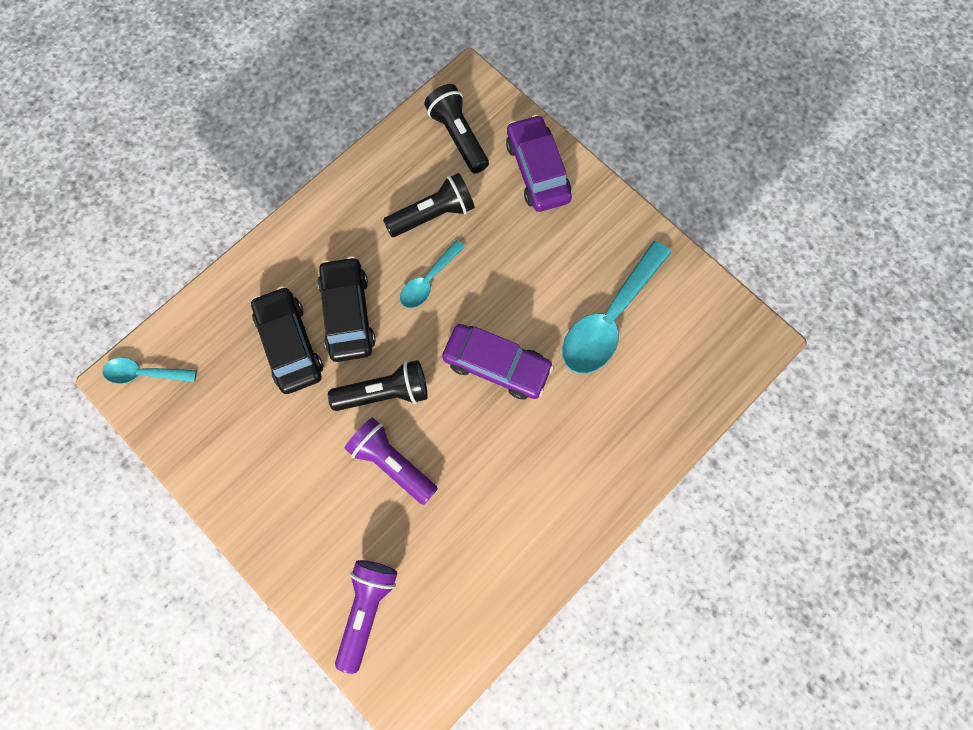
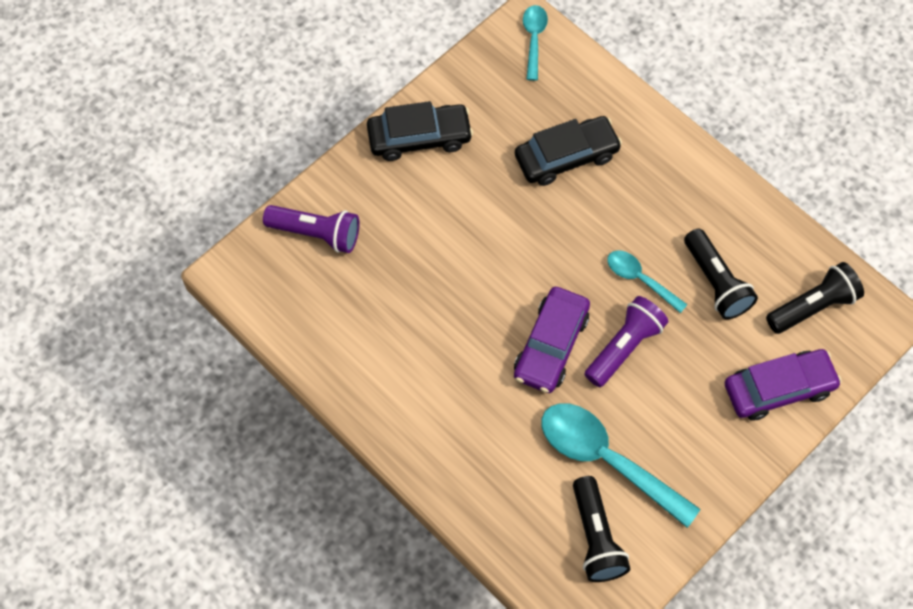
camera: 90 degrees right, 10 degrees down
(348, 314) = (600, 206): black car -> black car (419, 138)
(385, 392) = (519, 242): black flashlight -> black flashlight (596, 537)
(392, 462) = (450, 251): purple flashlight -> purple flashlight (624, 347)

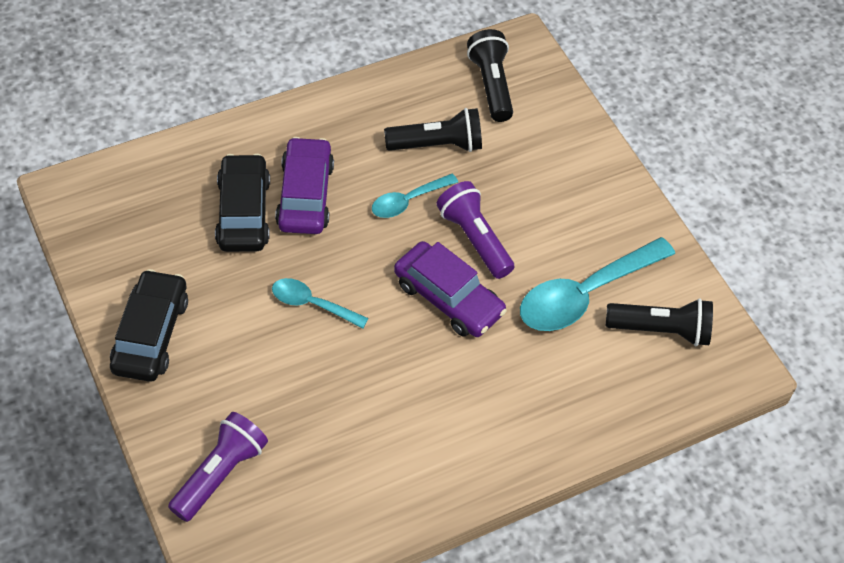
camera: 75 degrees left, 10 degrees down
(534, 39) = (88, 191): turquoise spoon -> turquoise spoon (312, 304)
(778, 389) = (561, 139): purple car -> purple car (305, 195)

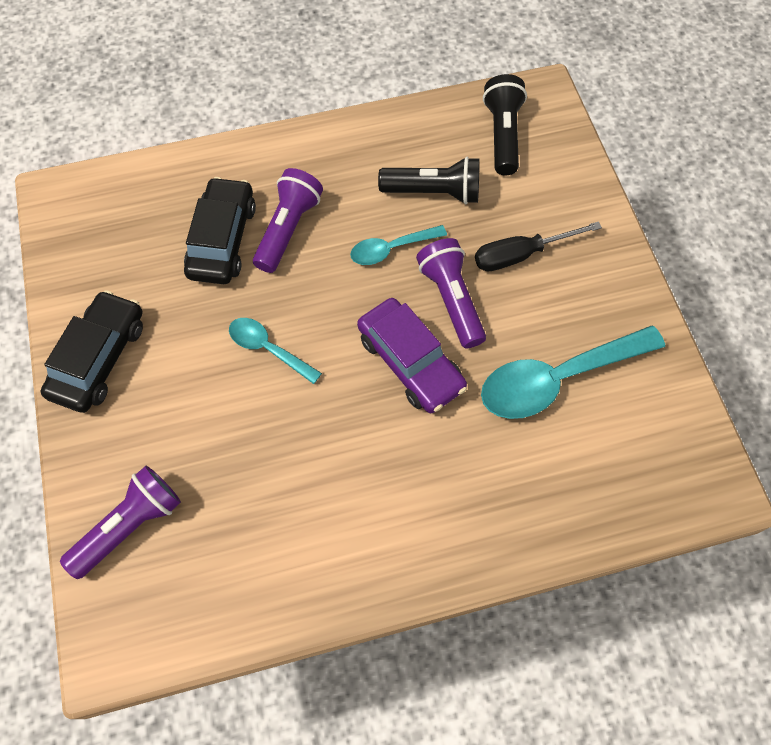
camera: 15 degrees right, 10 degrees up
(305, 195) = (288, 229): purple car -> purple flashlight
(530, 191) = (521, 255): none -> black screwdriver
(660, 330) = (633, 432): black flashlight -> none

